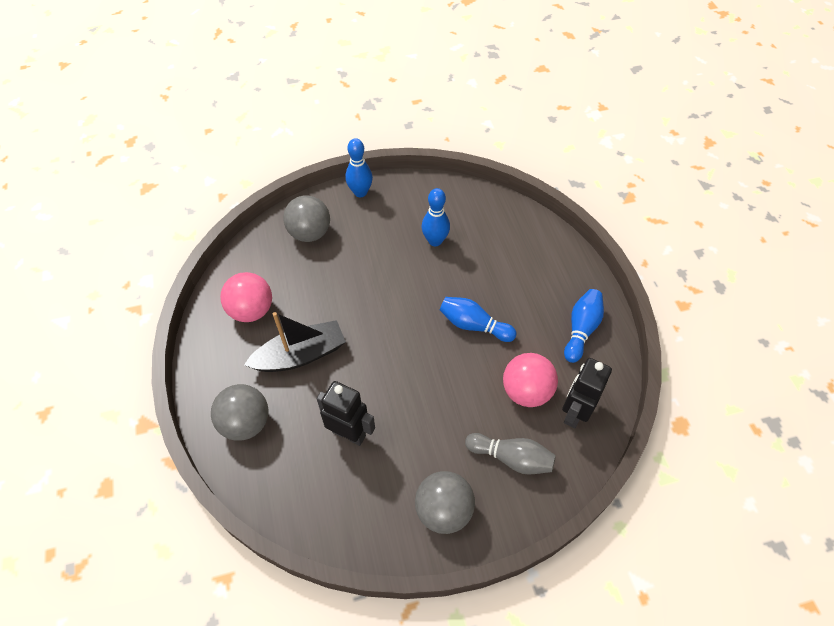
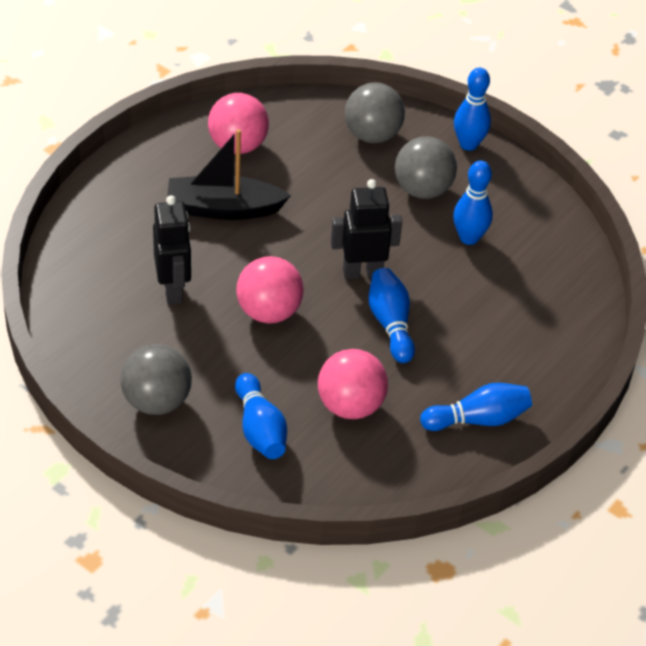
camera: 50 degrees right, 10 degrees down
(246, 423) = (117, 211): grey ball -> grey ball (422, 190)
(300, 355) = (223, 209): black boat -> black boat turned 150 degrees clockwise
(413, 387) = (269, 312): none -> pink ball
(511, 458) = (260, 429): grey bowling pin -> blue bowling pin
(574, 413) = (362, 459): black robot -> black robot (362, 273)

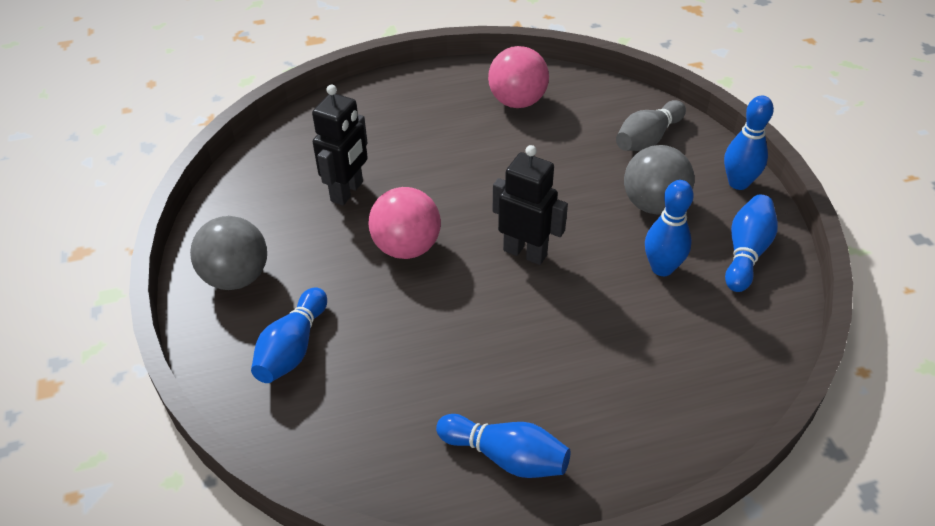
camera: 40 degrees right, 0 degrees up
(223, 209) = (455, 145): black boat -> none
(350, 406) = (393, 371): pink ball -> none
(372, 135) = (647, 139): grey ball -> grey bowling pin
(390, 324) = (507, 312): blue bowling pin -> blue bowling pin (746, 252)

